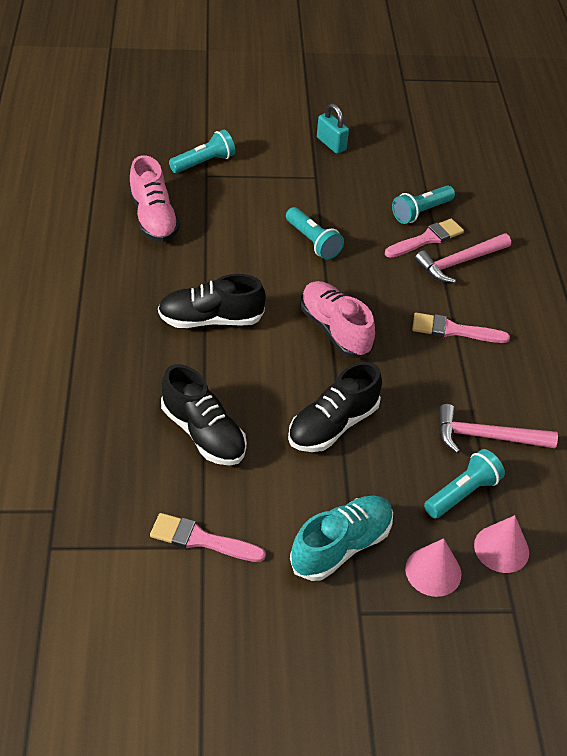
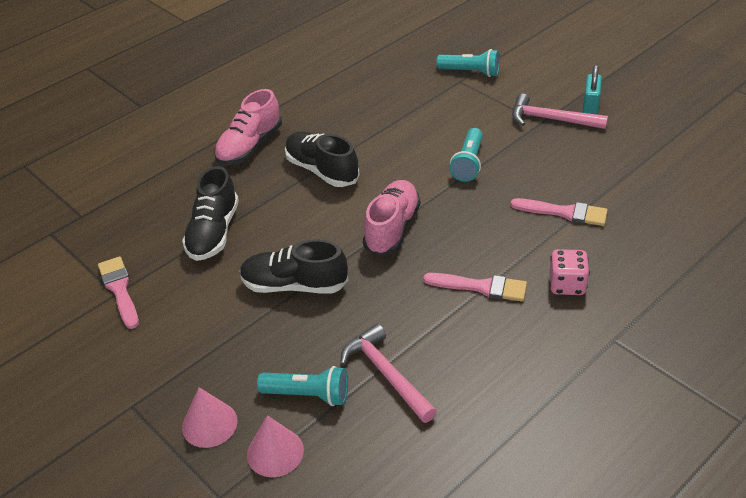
camera: 55 degrees right, 5 degrees down
(153, 218) = (382, 89): pink shoe -> pink shoe (249, 146)
(341, 546) = (183, 359): turquoise shoe -> none
(421, 212) = (591, 191): turquoise flashlight -> none
(453, 330) = (481, 287): pink brush -> pink brush turned 135 degrees clockwise
(459, 262) = (565, 244): pink hammer -> pink hammer (551, 119)
(498, 290) = (567, 285): none -> pink dice

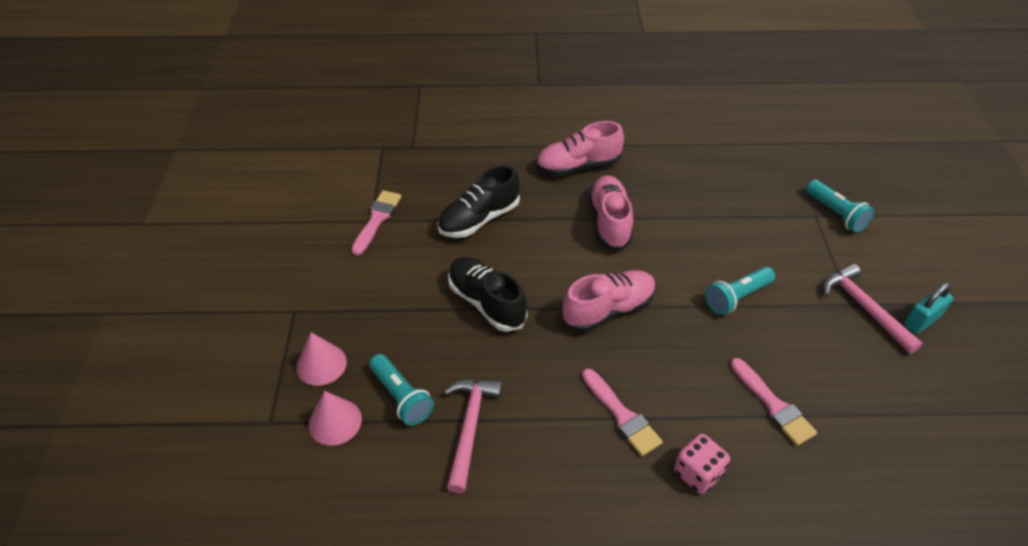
camera: 40 degrees right, 5 degrees up
(322, 170) = (609, 221): black shoe -> pink shoe

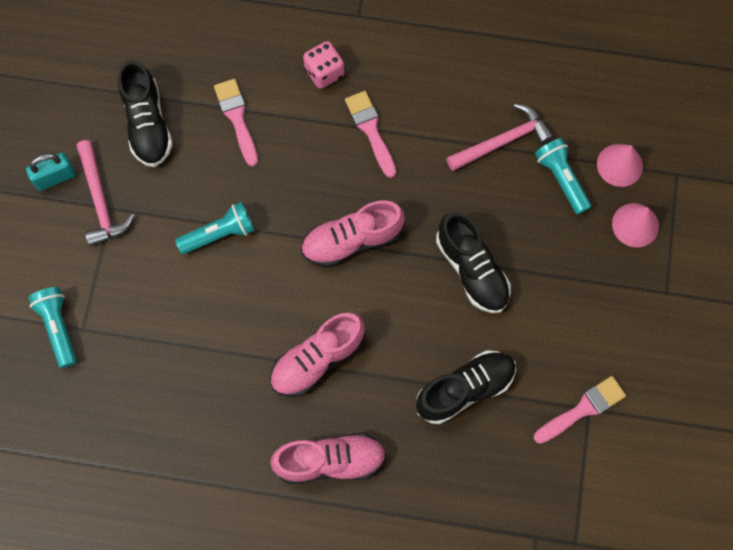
camera: 170 degrees left, 25 degrees up
(377, 219) = (583, 409): pink brush -> pink brush turned 150 degrees counterclockwise
(470, 427) = (503, 141): pink hammer -> pink hammer turned 135 degrees counterclockwise
(609, 221) = (317, 359): pink shoe -> pink shoe turned 45 degrees clockwise
(863, 384) = (148, 124): none -> black shoe

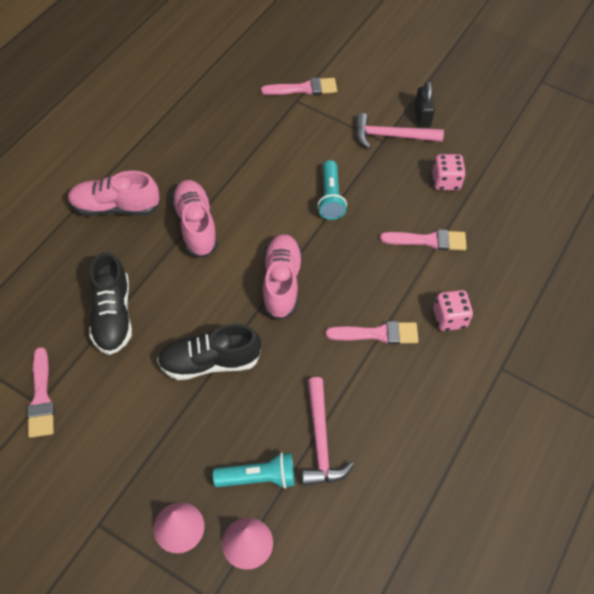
camera: 110 degrees right, 15 degrees down
(55, 177) = (422, 116): turquoise padlock -> black padlock
(58, 327) = (304, 88): turquoise flashlight -> pink brush
(148, 124) = (445, 181): black shoe -> pink dice
(330, 461) = (115, 207): pink shoe -> pink shoe turned 75 degrees clockwise

